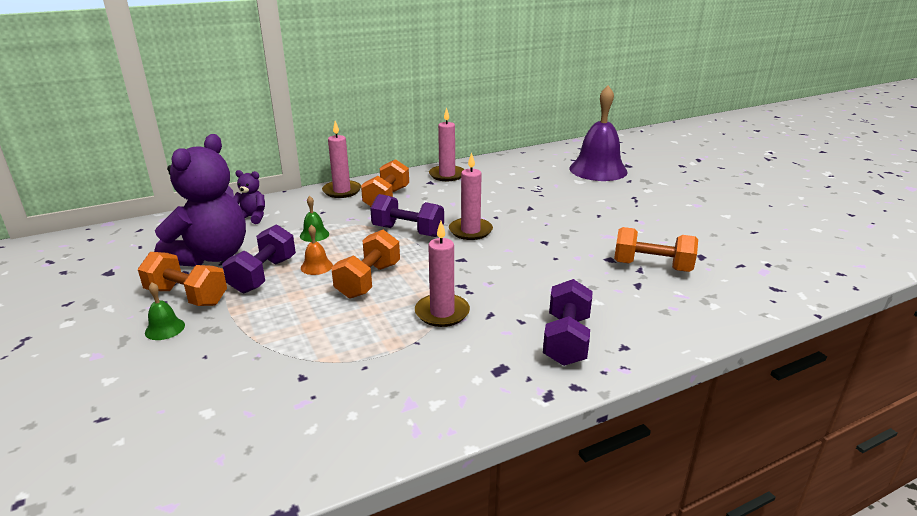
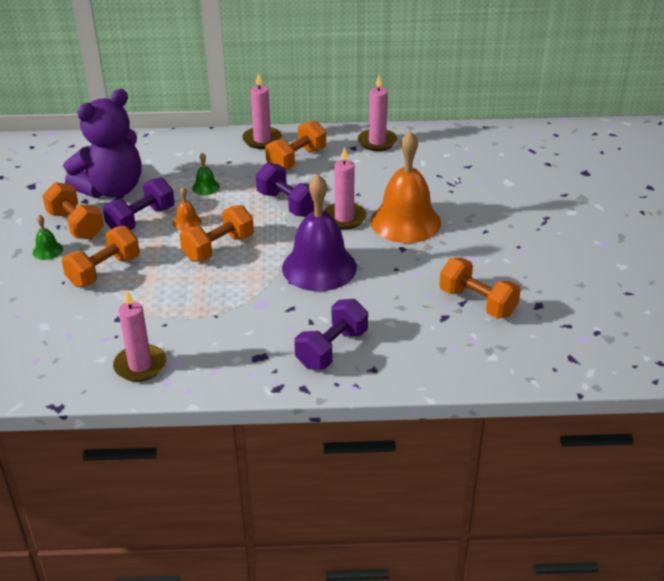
camera: 25 degrees right, 10 degrees up
(251, 332) = (104, 271): none -> orange dumbbell
(252, 217) = (166, 154): purple teddy bear -> none
(442, 313) = (254, 295): pink candle -> pink candle (140, 365)
(527, 222) = (405, 222): none -> orange bell
(598, 170) = (544, 171): purple bell -> purple bell (319, 267)

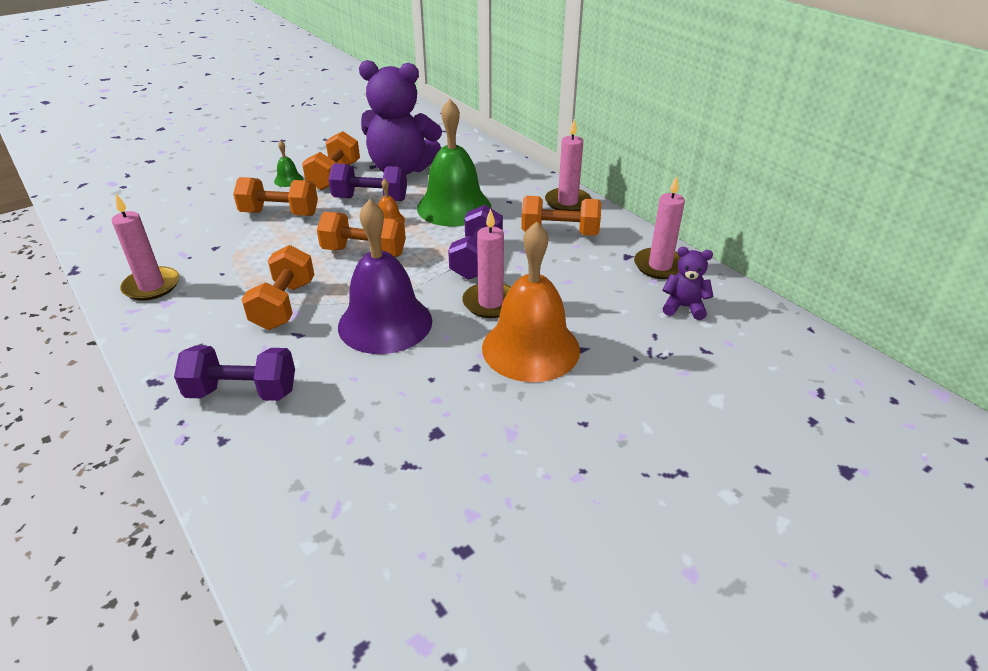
camera: 55 degrees right, 0 degrees up
(205, 187) = (454, 207): green bell -> green bell, size x2.45
(425, 154) = (683, 307): none -> purple teddy bear
(477, 302) = (419, 480): orange dumbbell -> orange dumbbell (284, 305)

